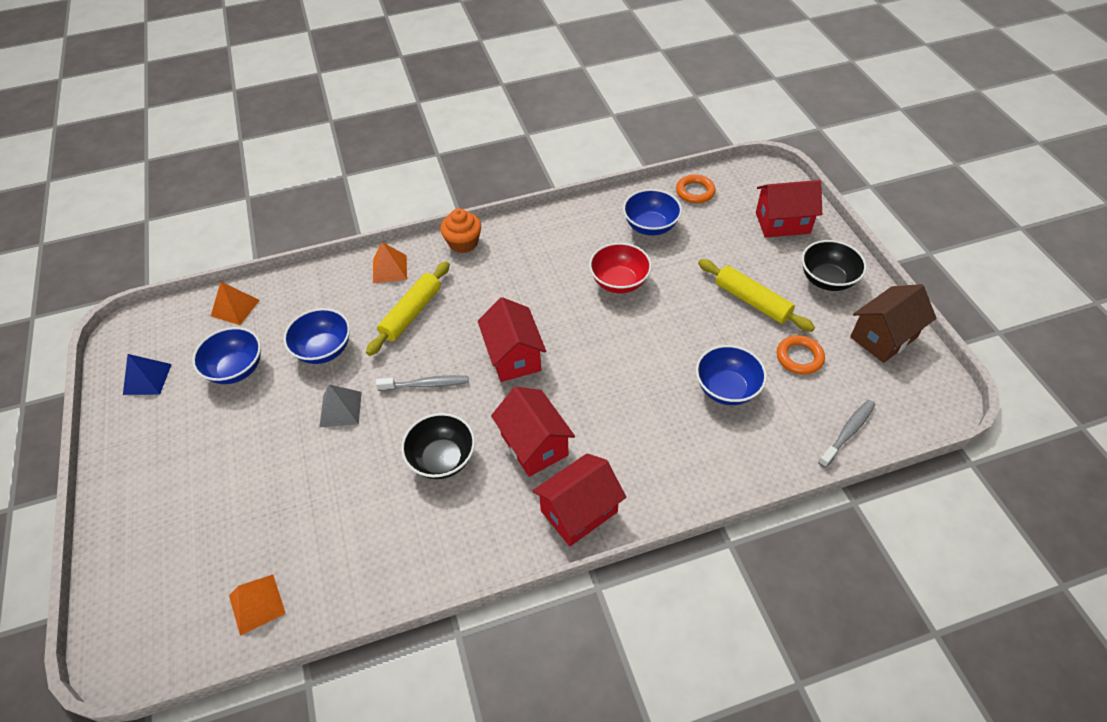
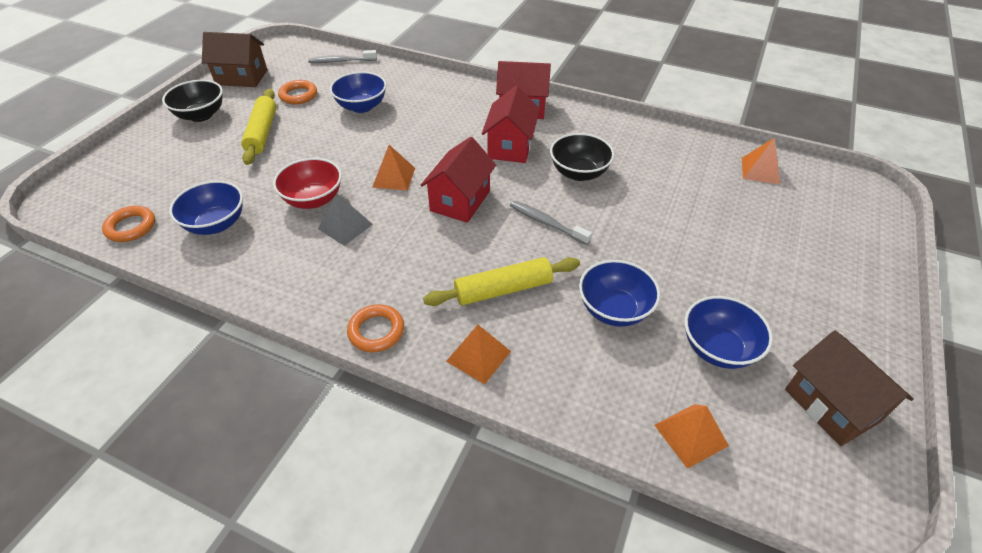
camera: 140 degrees left, 5 degrees down
(147, 379) = (831, 405): blue pyramid -> brown house
(340, 409) = (632, 248): grey pyramid -> grey pyramid (345, 226)
(463, 243) = (376, 331): orange cupcake -> orange ring
(590, 339) = (394, 177): none -> orange pyramid
(782, 223) = (141, 160): red house -> none

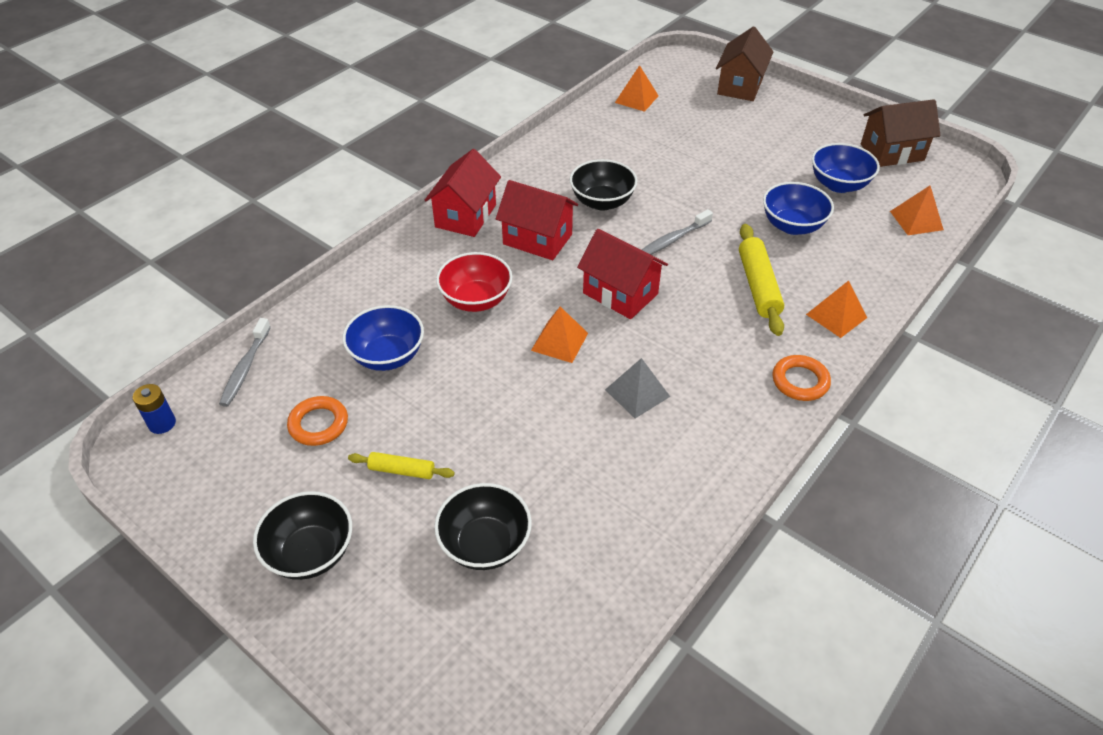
camera: 75 degrees left, 0 degrees up
(131, 227) = (577, 626): orange ring -> none
(201, 177) = (485, 544): none -> black bowl
(216, 224) = (598, 522): blue bowl -> none
(242, 77) = (217, 498): brown house -> brown house (740, 86)
(262, 133) = (402, 470): yellow rolling pin -> yellow rolling pin, size x0.58
(294, 48) = (162, 423): none -> blue battery
(313, 199) = (578, 419): red bowl -> red bowl (476, 300)

